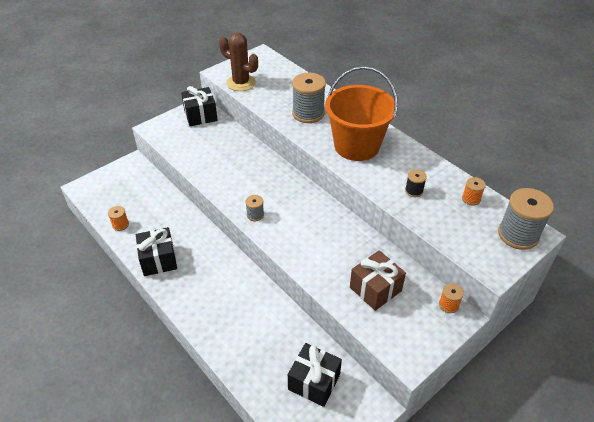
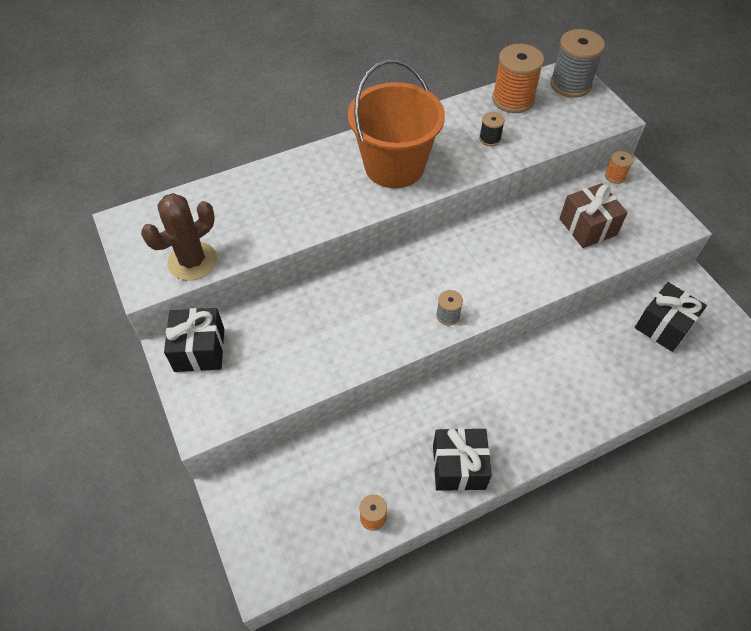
camera: 75 degrees left, 10 degrees up
(308, 113) = (307, 198): grey spool -> none
(471, 199) = (513, 99): orange spool -> orange spool, size x2.04

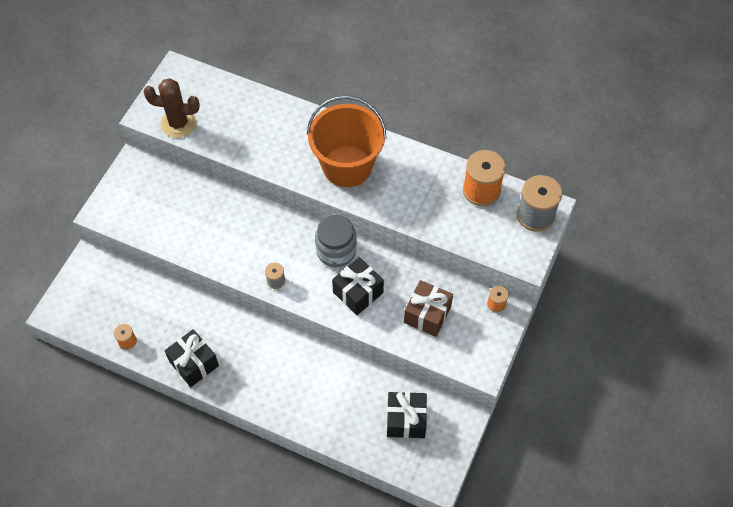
camera: 50 degrees right, 5 degrees up
(199, 350) = (143, 175): black gift -> black gift (358, 292)
(457, 248) = (336, 250): none -> grey jar
(490, 139) = (426, 202): black spool -> none

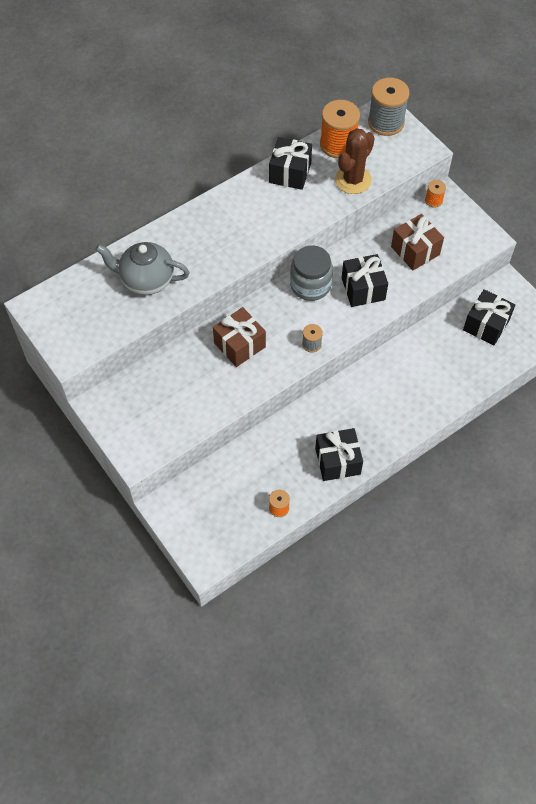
camera: 60 degrees left, 0 degrees up
(178, 123) = (101, 332): brown cactus -> brown cactus (353, 180)
(243, 229) = (239, 345): none -> brown gift
(244, 127) = (146, 280): none -> grey teapot
(347, 166) = (247, 223): orange bucket -> none
(423, 170) = (290, 173): none -> black gift

